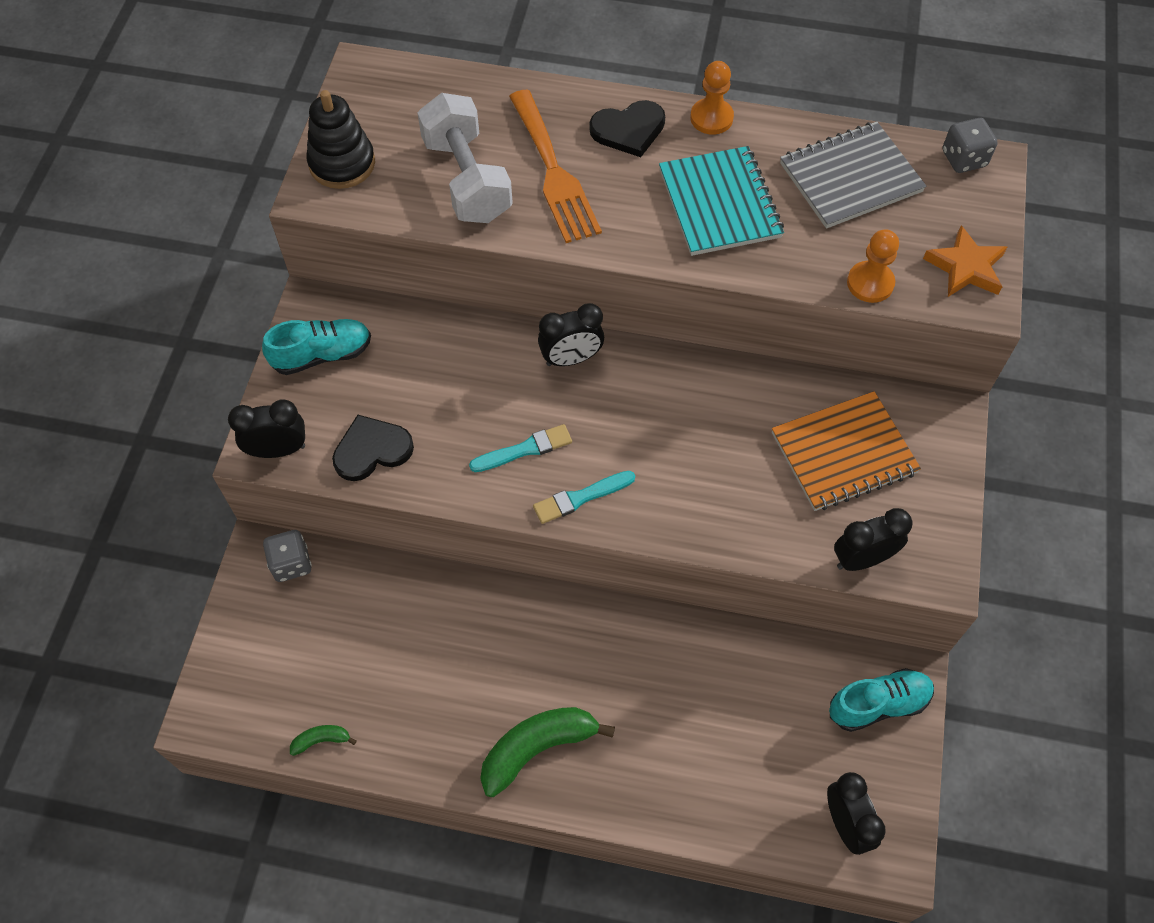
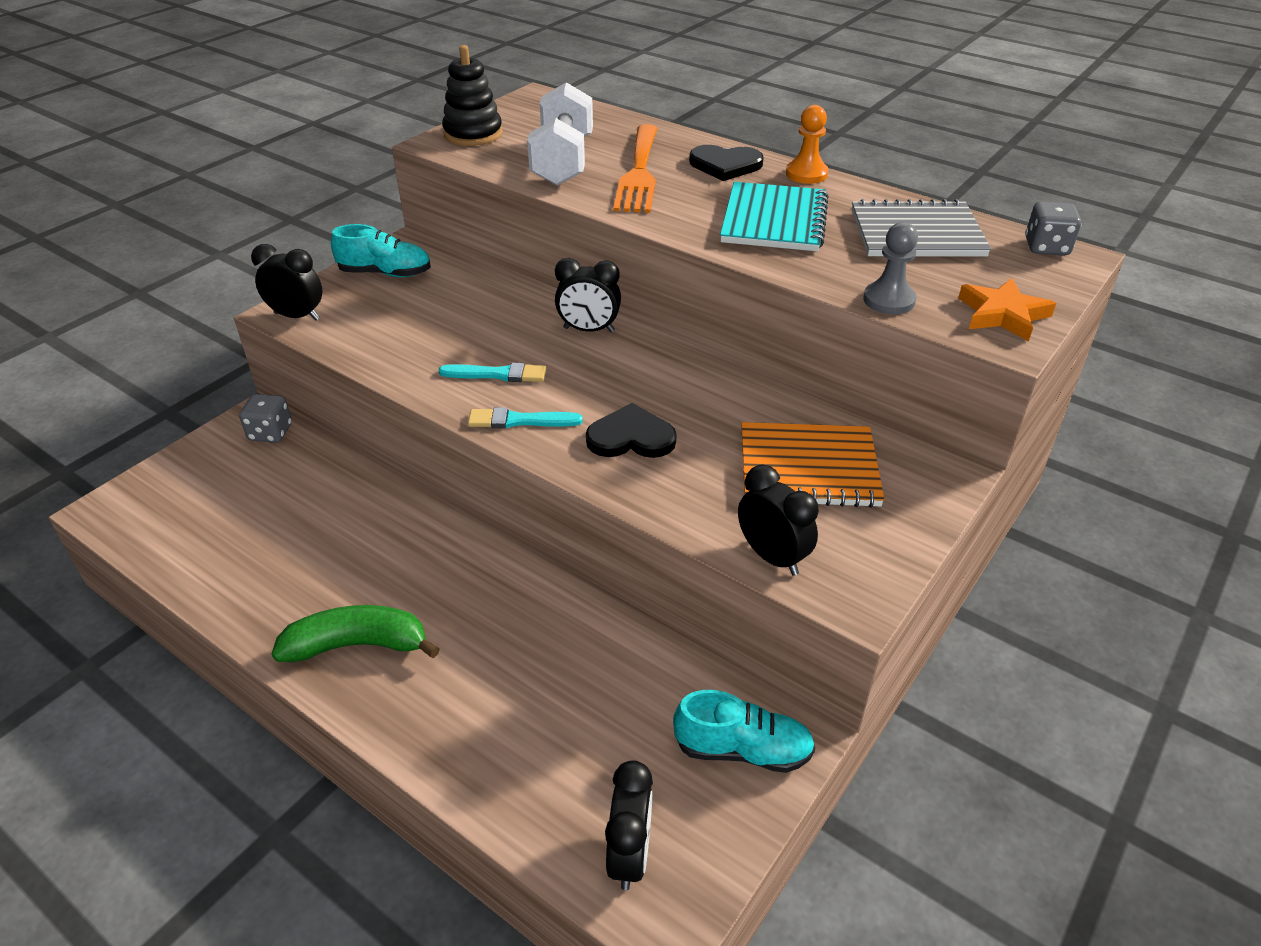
camera: 25 degrees right, 20 degrees down
(321, 740) = (179, 563): green banana -> none
(372, 450) = (369, 337): black heart -> black heart (631, 437)
(862, 559) = (772, 557): black clock -> black clock turned 45 degrees clockwise
(870, 283) = (889, 300): orange pawn -> grey pawn

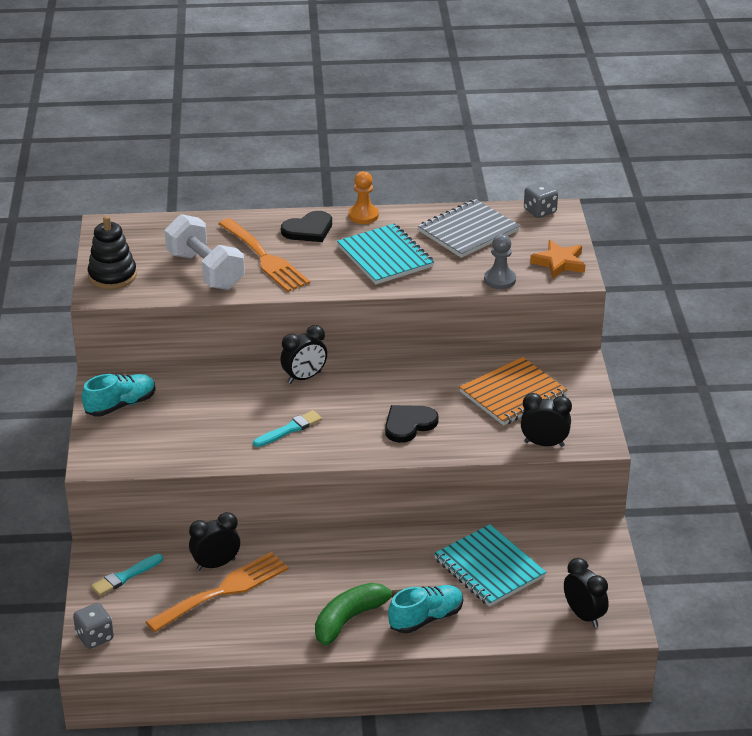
camera: 40 degrees left, 5 degrees down
(270, 433) = (125, 555): grey dice -> grey dice (94, 637)
(293, 524) = (224, 590): none -> orange fork
(297, 316) = (109, 460): black clock -> black clock (216, 564)
(520, 420) = (339, 447): turquoise brush -> turquoise brush (125, 576)
(590, 689) = (489, 568): none -> turquoise notebook
(742, 750) = (585, 550): turquoise shoe -> turquoise shoe (426, 618)

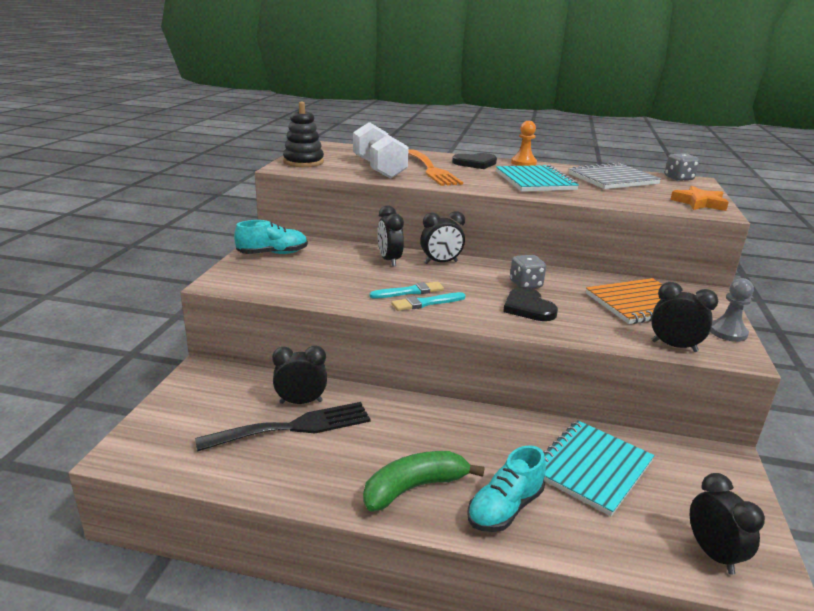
camera: 15 degrees right, 10 degrees down
(94, 637) = (136, 442): grey dice -> grey dice (525, 284)
(125, 576) = (210, 394): turquoise brush -> turquoise brush (426, 303)
(224, 590) = (294, 427): orange fork -> black fork
(249, 387) = (389, 260): none -> black clock
(409, 424) = (528, 307): black heart -> black heart turned 90 degrees counterclockwise
(426, 618) = (505, 508): turquoise shoe -> turquoise shoe turned 150 degrees clockwise
(489, 568) = (592, 468): turquoise notebook -> turquoise notebook turned 60 degrees clockwise
(499, 280) = (640, 204): grey pawn -> grey pawn (727, 332)

